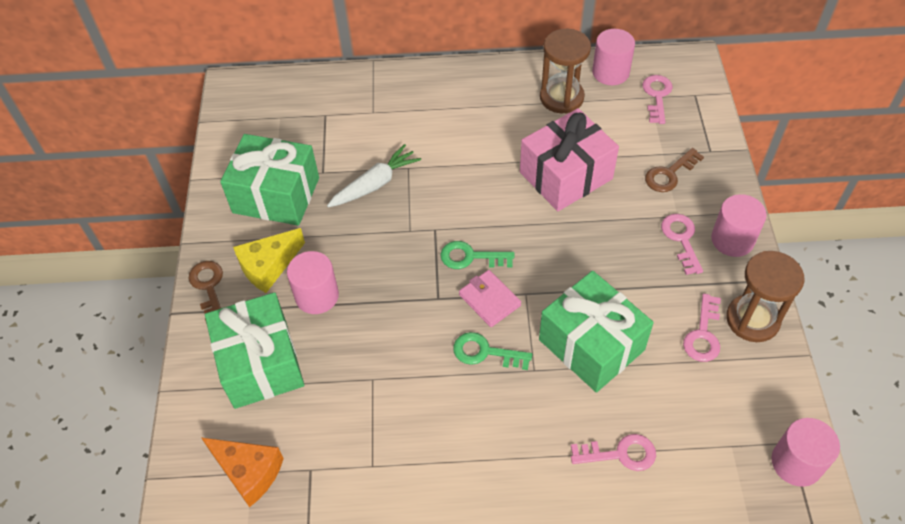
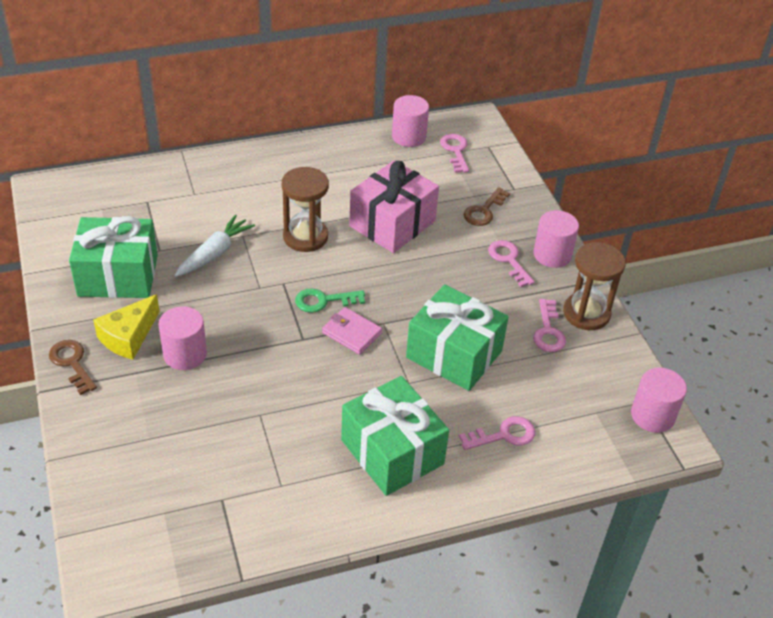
camera: 20 degrees left, 10 degrees down
(248, 472) = (161, 512): orange cheese -> none
(260, 363) = (145, 419): green gift -> green gift (392, 452)
(485, 352) = (360, 375): green key -> none
(561, 97) = (370, 161): brown hourglass -> brown hourglass (305, 237)

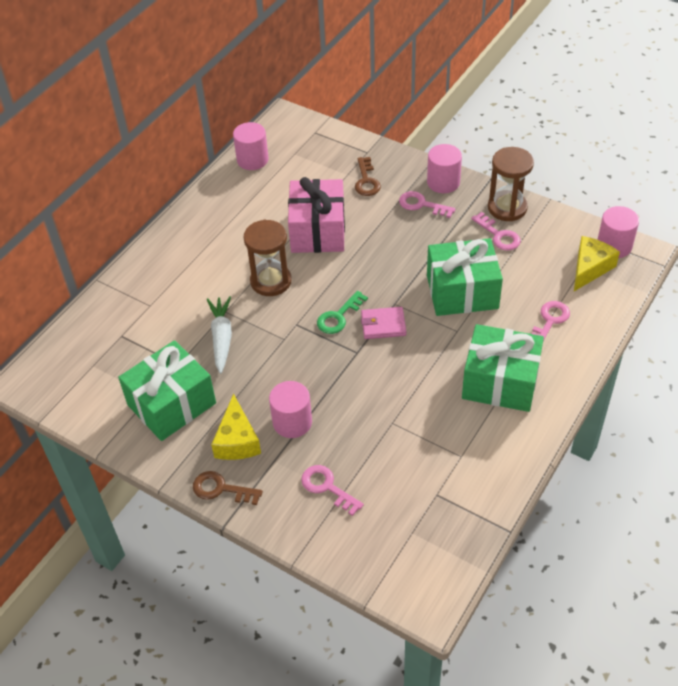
camera: 35 degrees left, 5 degrees up
(455, 151) = (297, 150): pink key -> pink key (327, 487)
(602, 418) = (590, 268): none -> yellow cheese

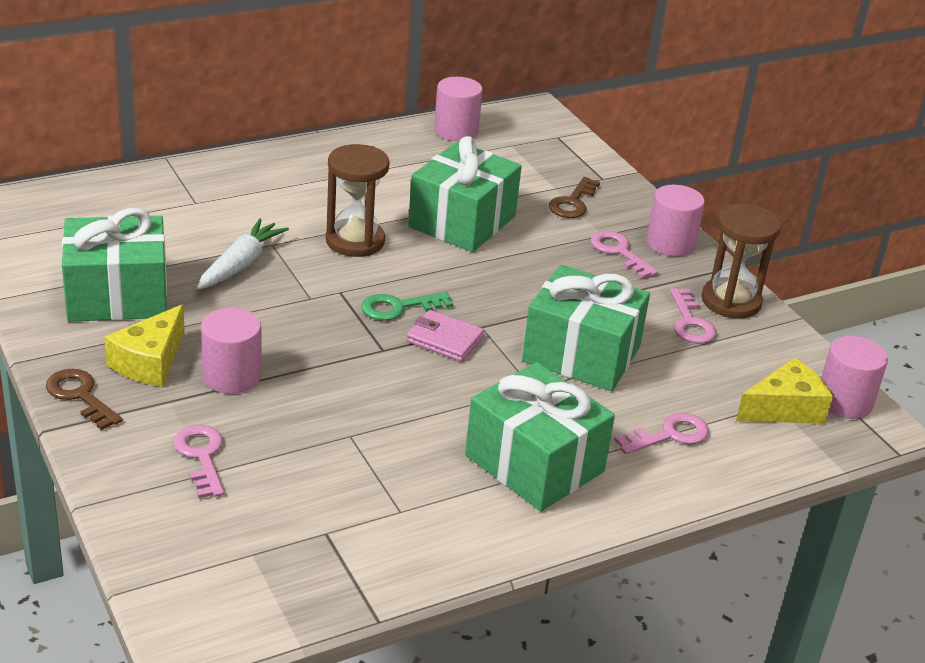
camera: 25 degrees right, 15 degrees down
(318, 231) = (462, 221): pink gift -> green gift

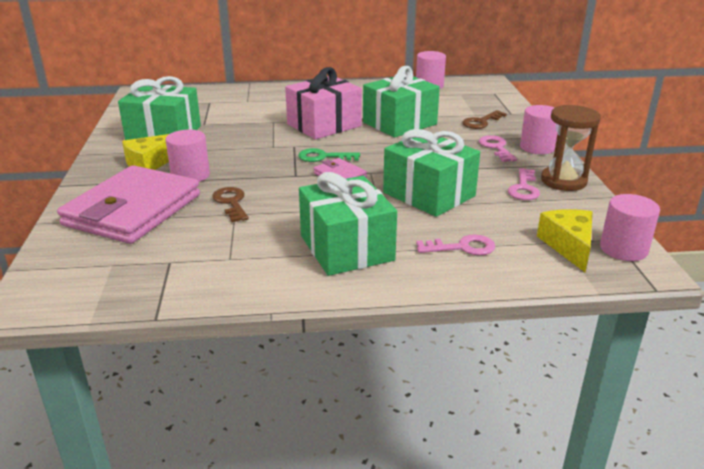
camera: 25 degrees right, 5 degrees down
(80, 396) = (96, 173): brown key -> brown key (231, 203)
(201, 456) = (133, 210): pink key -> pink wallet
(240, 265) = (246, 128): white carrot -> none
(355, 241) = (324, 125): brown hourglass -> pink gift
(784, 408) = (568, 246): yellow cheese -> yellow cheese turned 90 degrees counterclockwise

